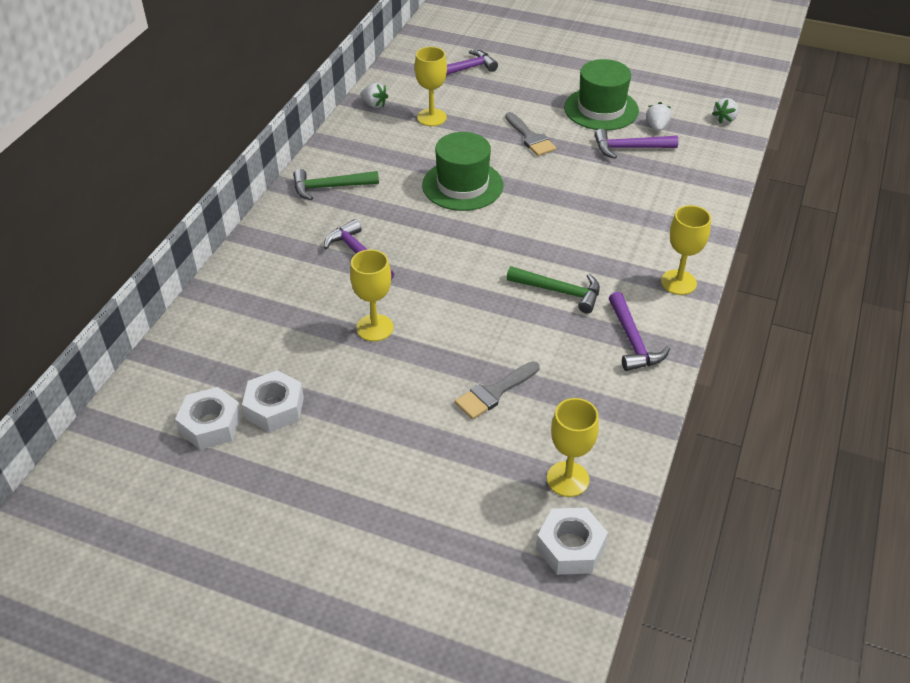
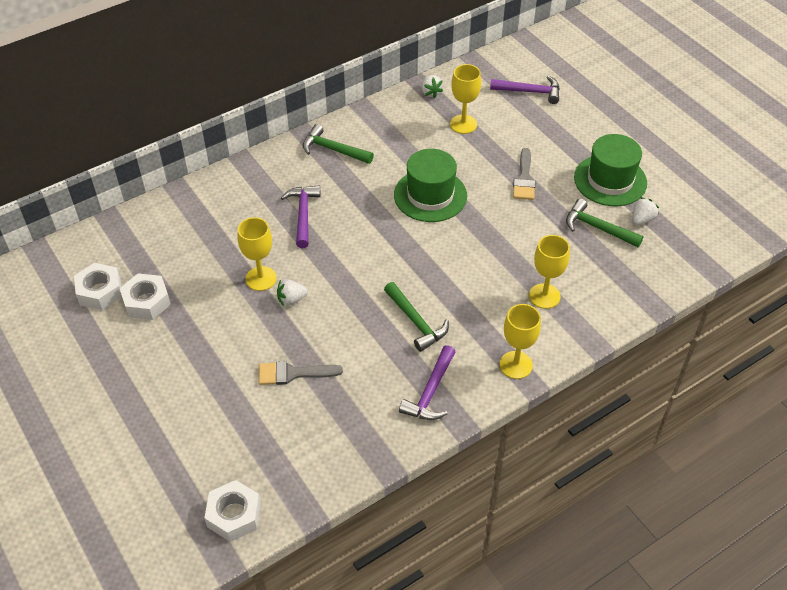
camera: 35 degrees right, 5 degrees up
(567, 479) = (279, 467): yellow goblet -> yellow goblet (544, 296)
(629, 148) = (597, 228): purple hammer -> green hammer
(724, 119) = (712, 241): white strawberry -> white strawberry (291, 299)

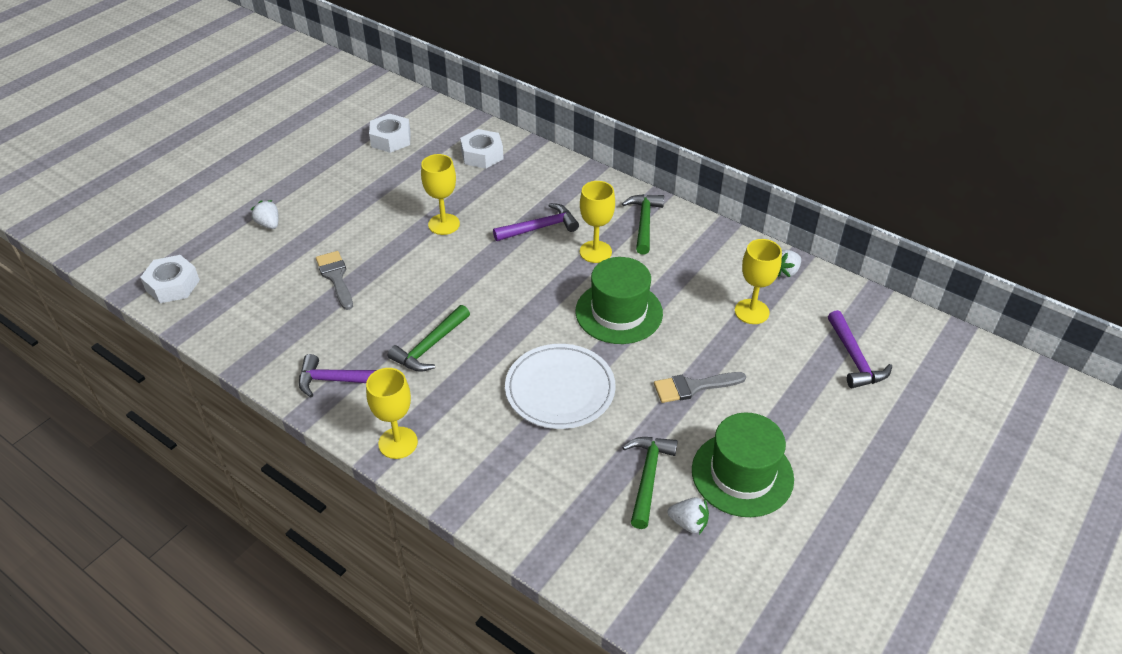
camera: 70 degrees right, 5 degrees down
(146, 301) = (389, 167): white nut -> white nut (482, 155)
(291, 299) = (425, 251): white strawberry -> white strawberry (269, 224)
(497, 252) = (560, 389): none -> white plate
(544, 296) = (510, 447): yellow goblet -> yellow goblet (595, 252)

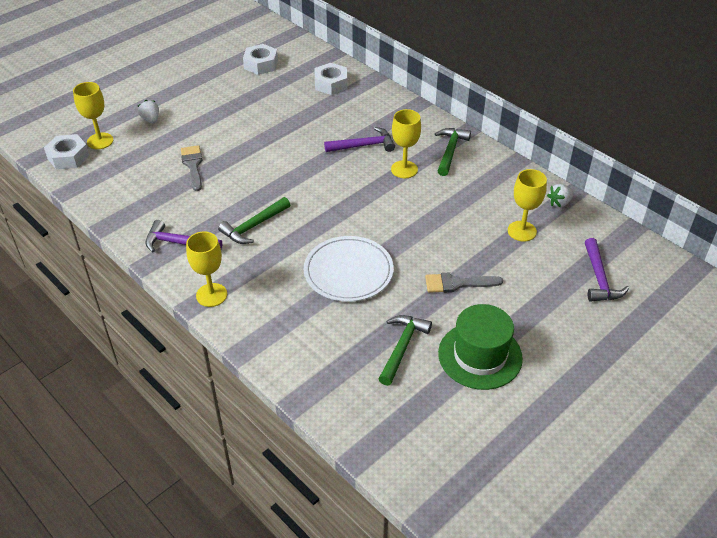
camera: 10 degrees right, 0 degrees up
(444, 224) = (287, 134): yellow goblet -> yellow goblet (100, 141)
(619, 312) = (411, 218): green hat -> none
(688, 523) = (426, 386): white strawberry -> none

